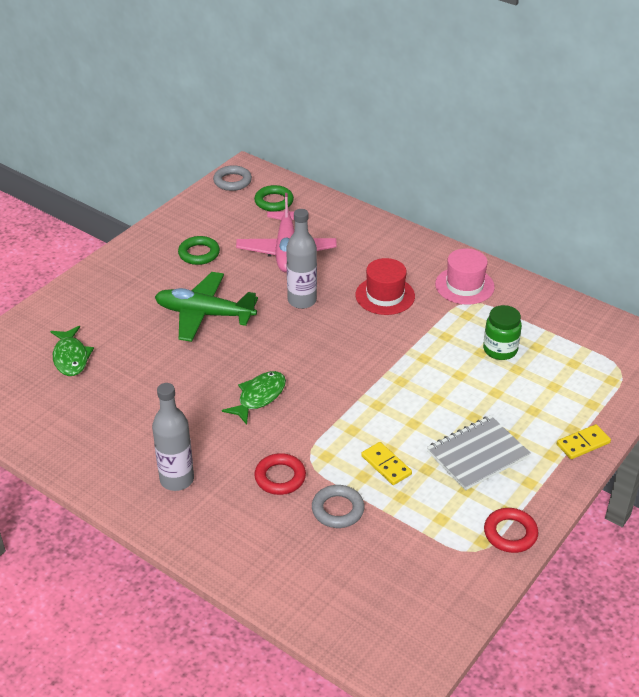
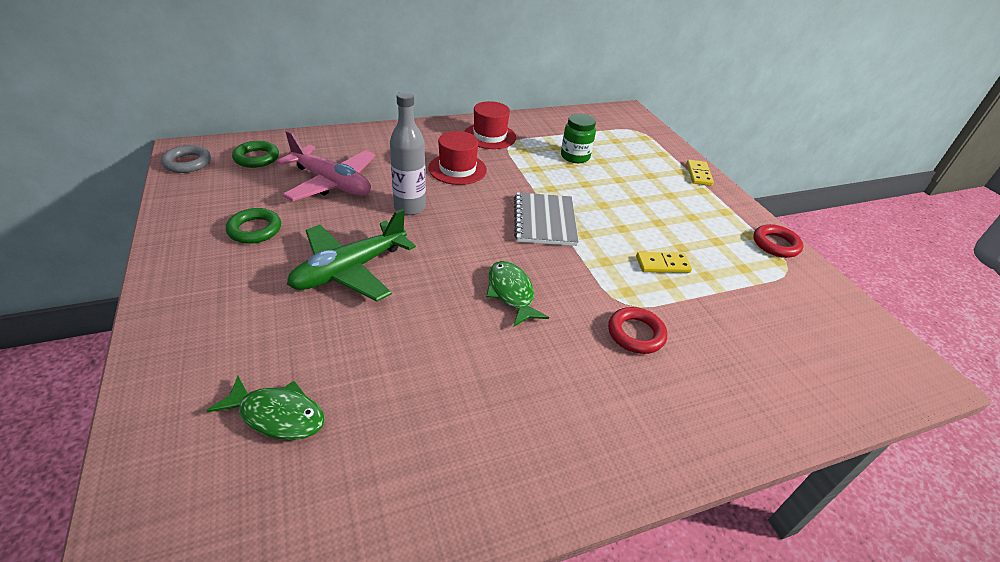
camera: 60 degrees left, 0 degrees up
(177, 479) = (585, 416): grey bottle -> none
(337, 509) = (702, 318): grey ring -> none
(464, 285) = (490, 136): pink hat -> red hat
(477, 454) = (680, 217): grey notebook -> grey notebook (544, 221)

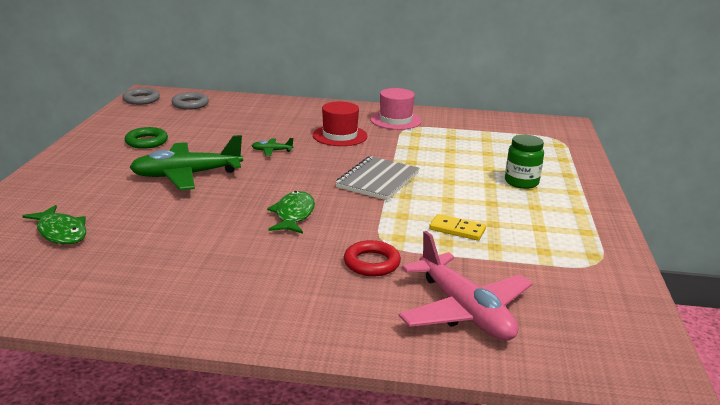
camera: 30 degrees right, 15 degrees down
(256, 158) = (190, 104): green ring -> grey ring
(331, 183) = (228, 127): pink plane -> pink plane (464, 310)
(409, 207) = (272, 151): grey bottle -> green plane
(490, 136) = (395, 120): red hat -> pink hat
(575, 157) = (462, 146): green jar -> green jar (521, 182)
(699, 174) = (586, 180): yellow domino -> none
(775, 244) = (607, 244): red ring -> none

